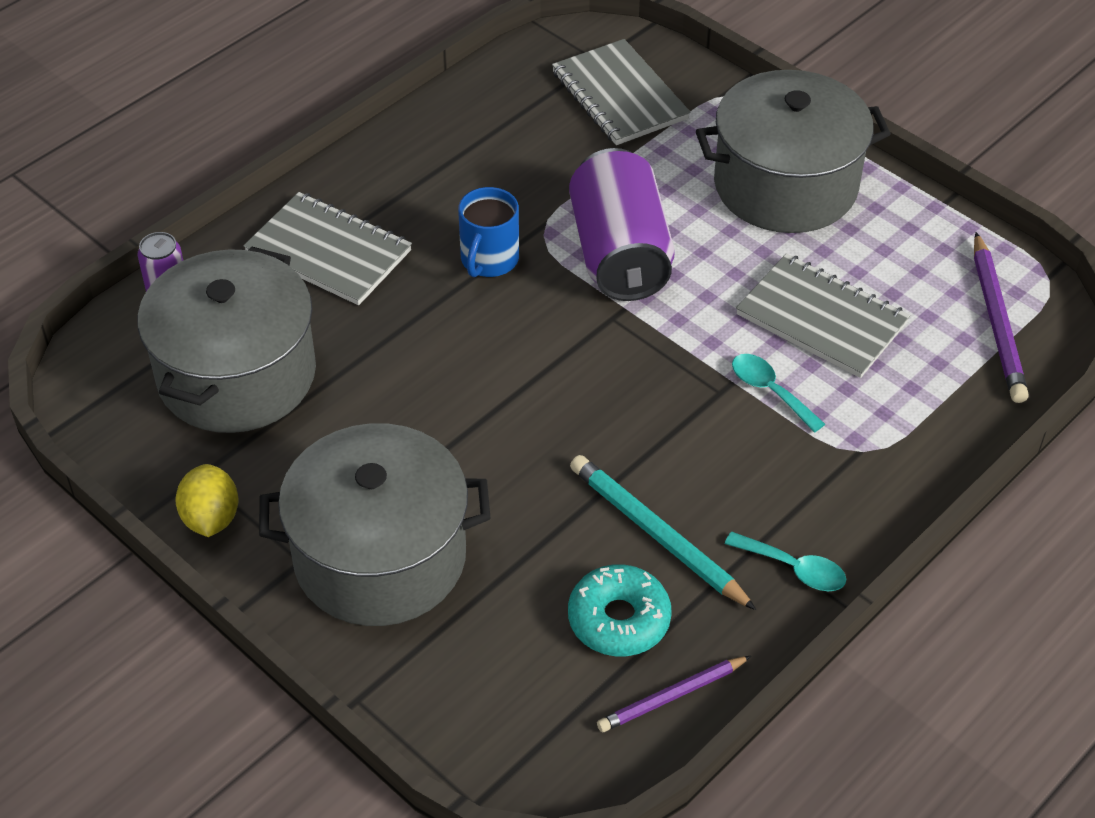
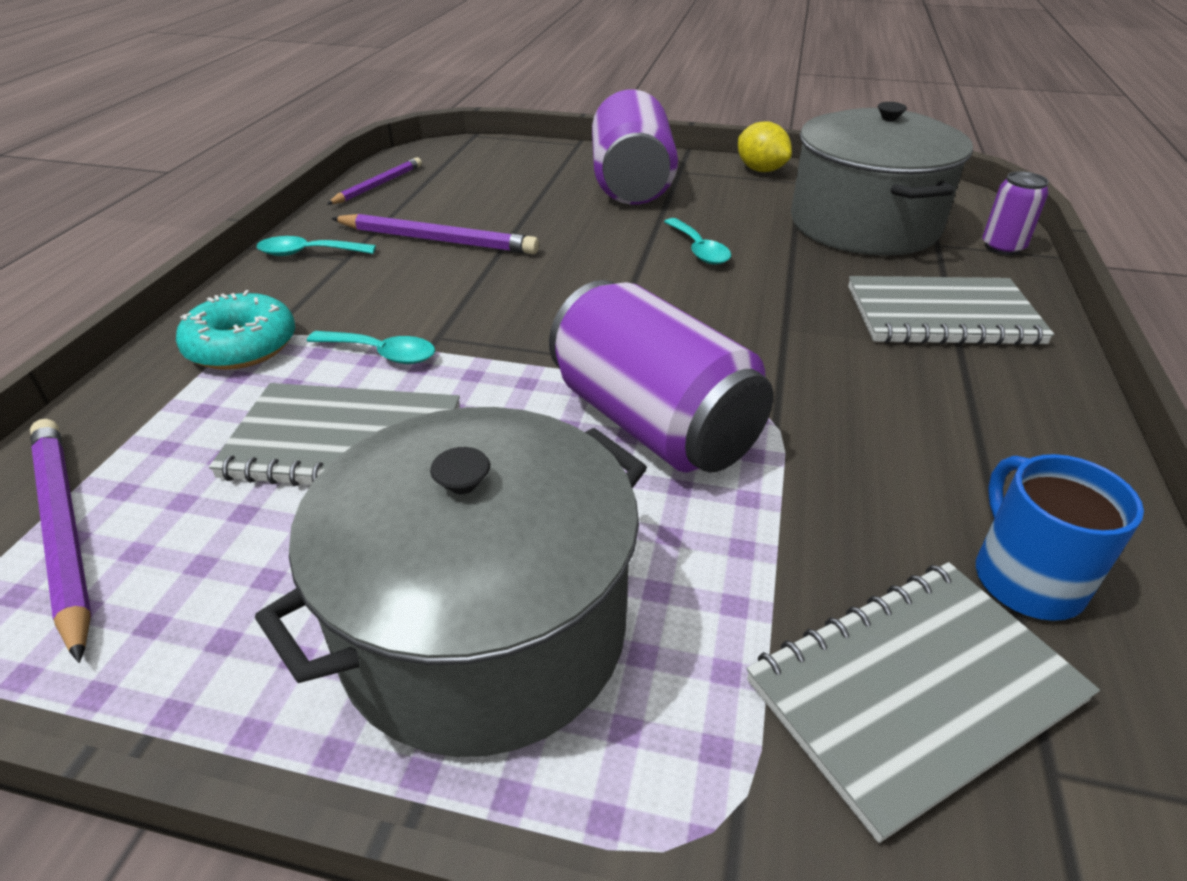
camera: 150 degrees right, 10 degrees down
(380, 557) = (631, 183): grey pot -> purple can
(425, 406) = (699, 250): none -> turquoise spoon
(489, 260) = (787, 363): blue mug -> blue mug (1025, 578)
(619, 96) = (914, 691): grey notebook -> grey notebook turned 60 degrees counterclockwise
(619, 619) = (438, 201): turquoise donut -> turquoise donut (242, 346)
(656, 535) = (438, 240): turquoise pencil -> purple pencil

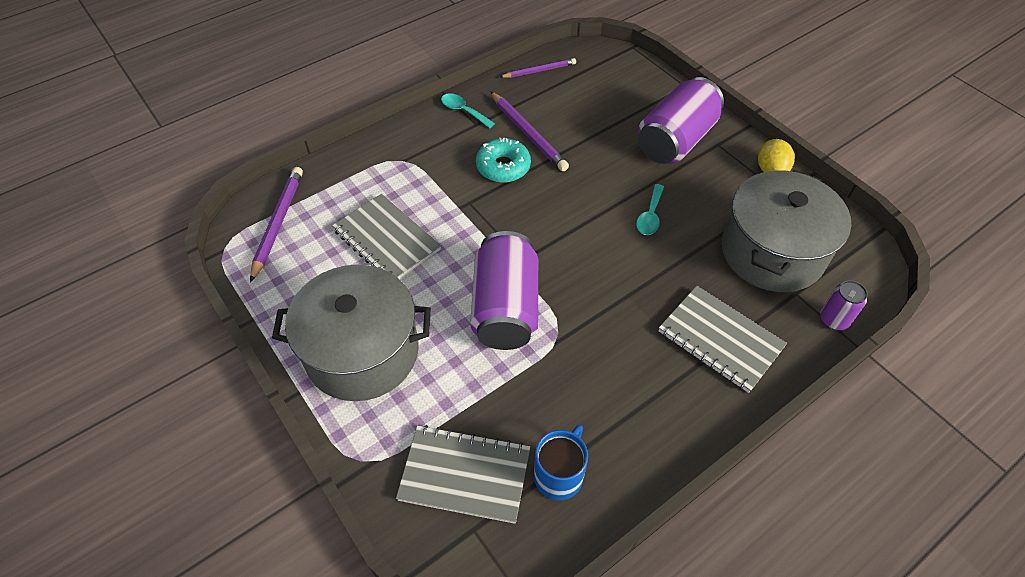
camera: 40 degrees right, 15 degrees up
(242, 346) = (392, 161): turquoise donut -> turquoise donut (503, 167)
(382, 354) = (439, 199): turquoise spoon -> none

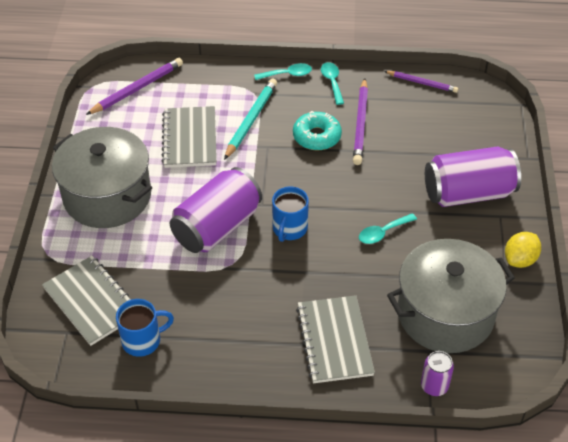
camera: 40 degrees right, 5 degrees down
(416, 126) = (287, 74): none -> turquoise spoon
(427, 187) = (251, 120): none -> turquoise pencil
(571, 265) = (289, 229): none -> blue mug

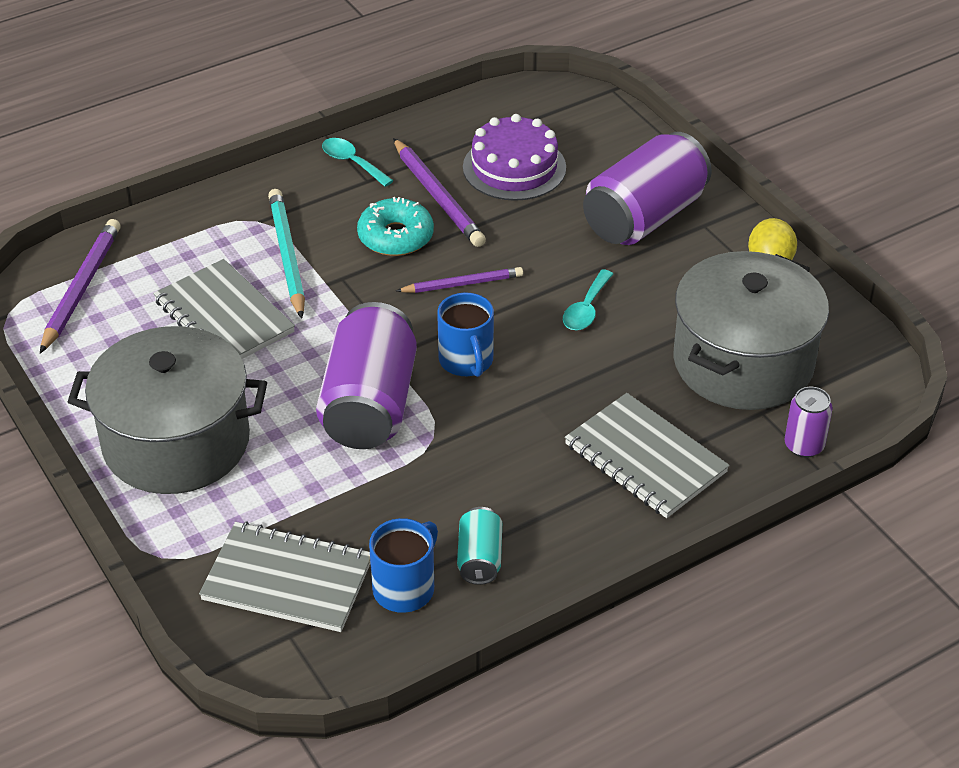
camera: 35 degrees left, 5 degrees down
(194, 346) = (479, 558): none -> turquoise can
(287, 74) = (282, 178): turquoise spoon -> none
(419, 126) = (514, 167): none -> purple cake
(422, 83) = (469, 115): purple pencil -> purple pencil (462, 284)

